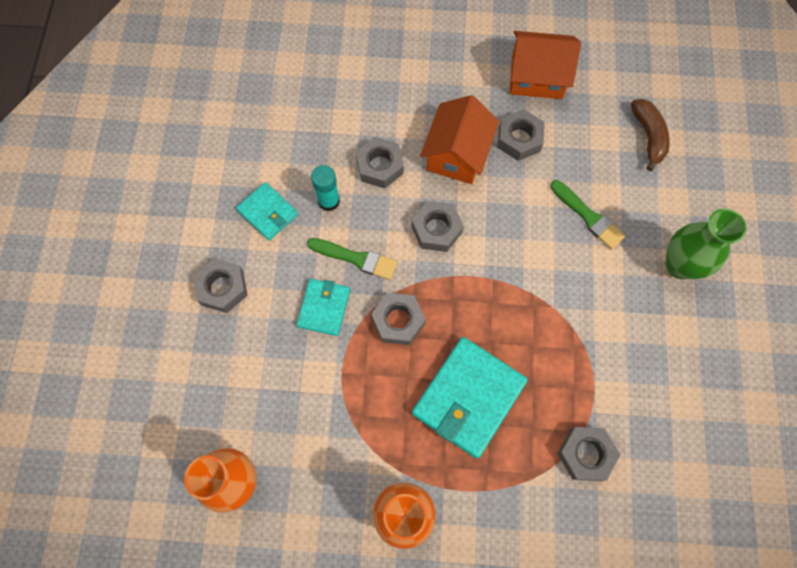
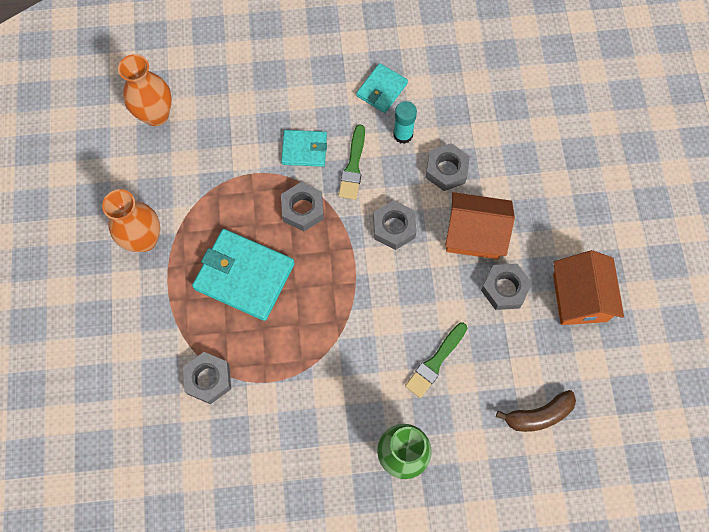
camera: 80 degrees right, 0 degrees up
(223, 288) = (308, 71): grey nut -> none

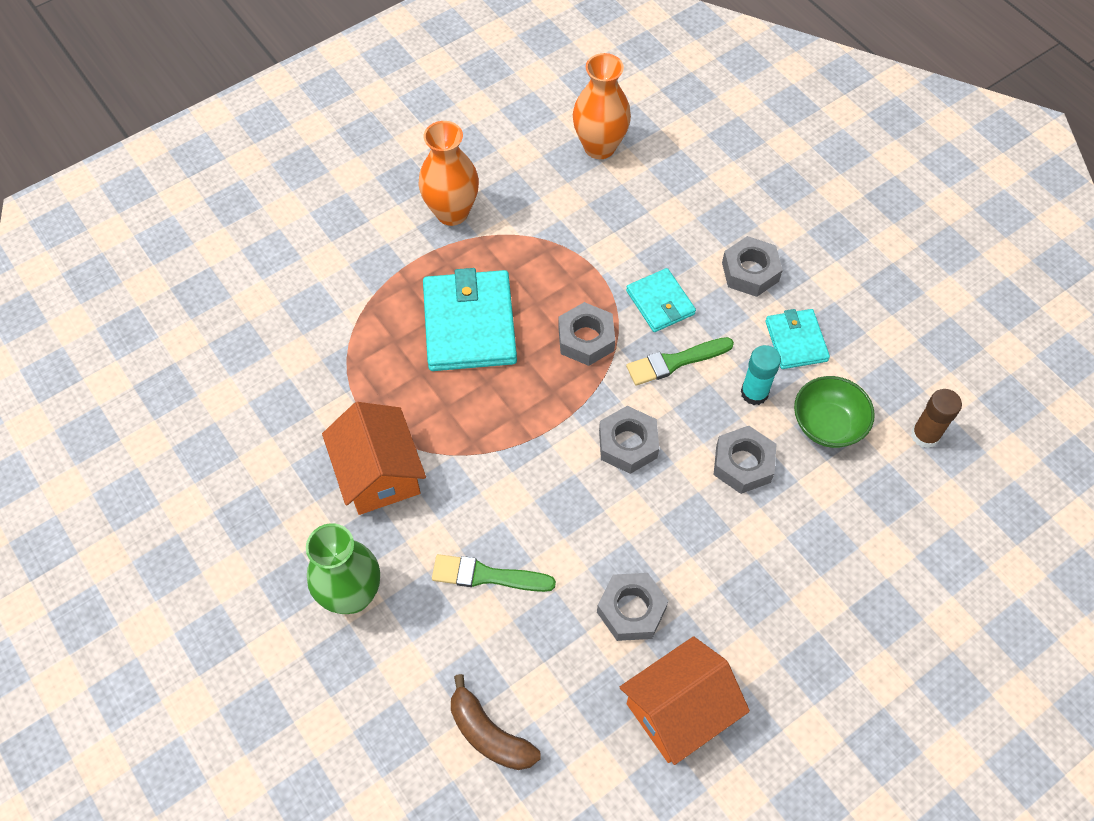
camera: 60 degrees right, 10 degrees down
(208, 379) = (332, 353): grey nut -> grey nut (750, 272)
(382, 89) = (796, 341): turquoise wallet -> turquoise wallet turned 75 degrees clockwise
(448, 108) = (827, 424): none -> green bowl
(474, 234) = (680, 538): orange house -> orange house (379, 473)
(486, 62) = (925, 435): none -> brown glue stick

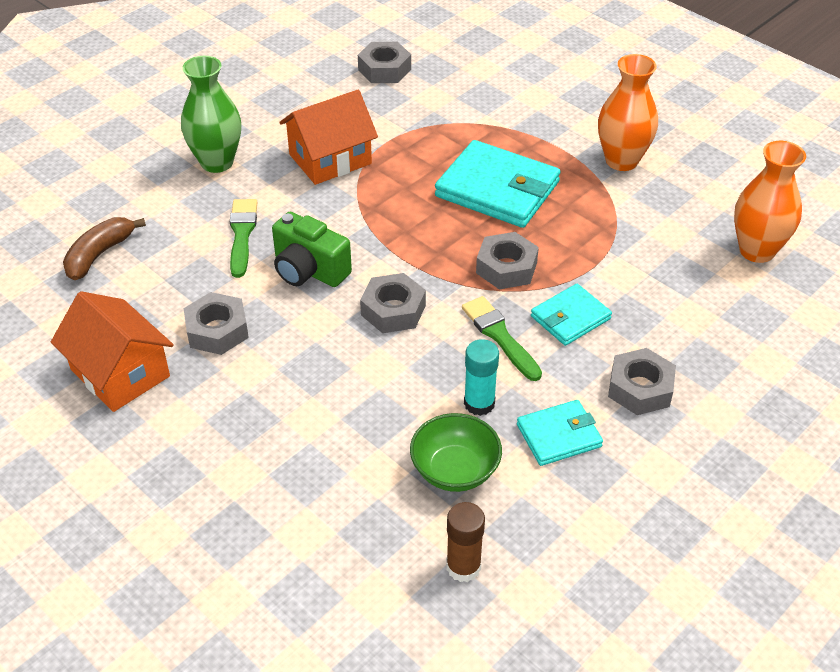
camera: 80 degrees right, 15 degrees down
(469, 324) = (497, 189): turquoise wallet -> turquoise wallet turned 45 degrees clockwise
(557, 514) = (309, 270): none -> green camera
(743, 464) = (389, 400): grey nut -> grey nut (384, 69)

